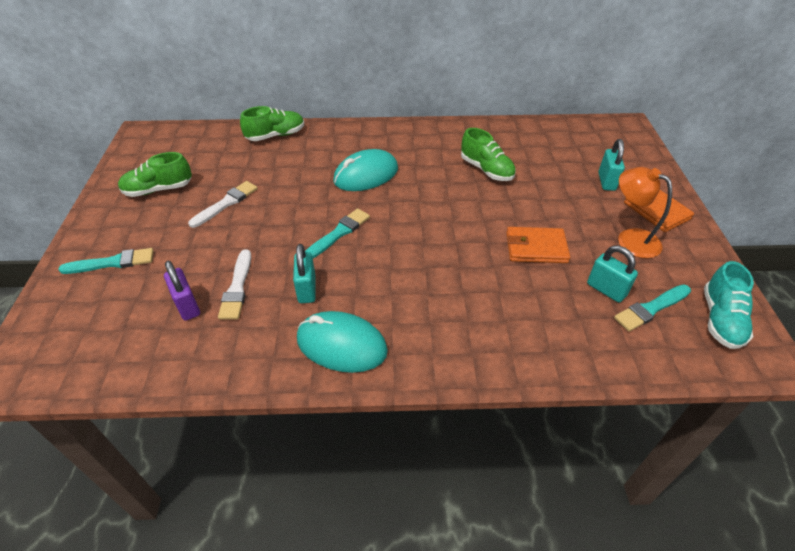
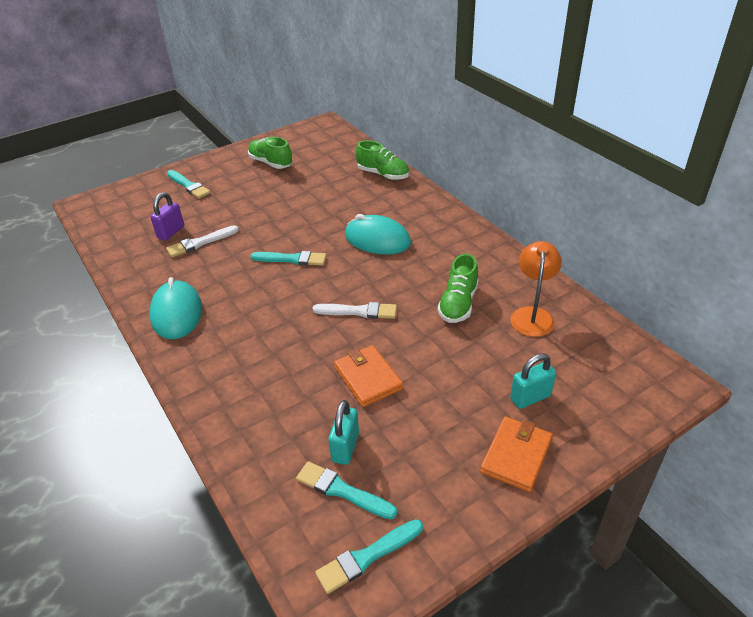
camera: 60 degrees right, 5 degrees down
(226, 203) = (281, 195): white brush -> white brush (359, 311)
(307, 289) = (220, 273): turquoise padlock -> none
(630, 239) = (442, 445): orange lamp -> orange lamp (532, 315)
(720, 319) = (367, 557): turquoise shoe -> turquoise brush

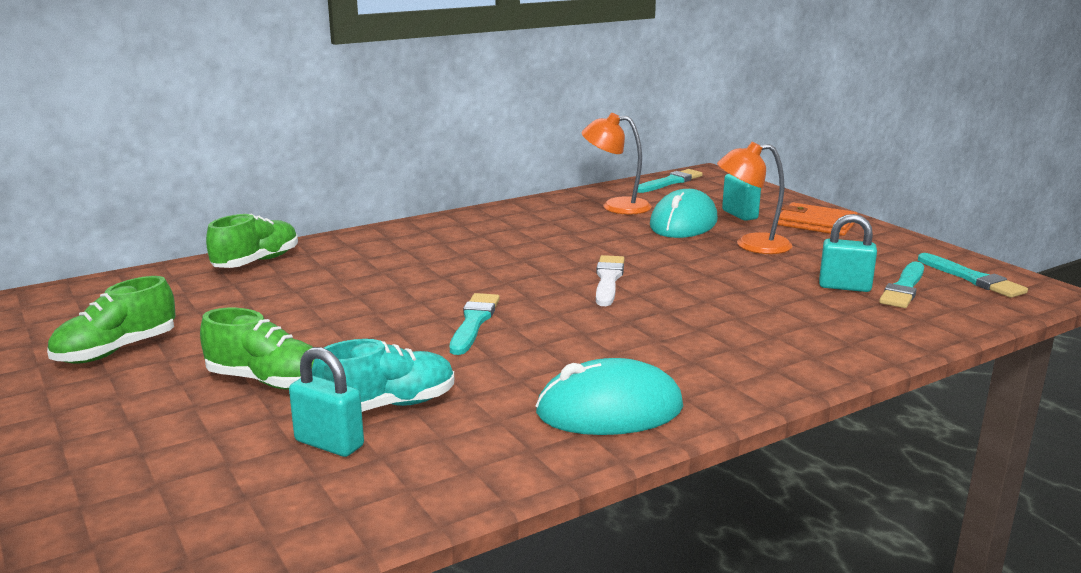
camera: 90 degrees left, 20 degrees down
(171, 232) = (329, 444): purple padlock -> turquoise padlock
(189, 186) = (129, 440): turquoise brush -> turquoise brush (670, 182)
(200, 243) = (388, 405): white brush -> turquoise shoe
(368, 378) = (732, 276): orange wallet -> none
(377, 239) = (443, 268): turquoise mouse -> turquoise mouse (683, 223)
(443, 397) = (751, 245): none -> orange lamp
(458, 304) = (595, 233): green shoe -> green shoe (267, 381)

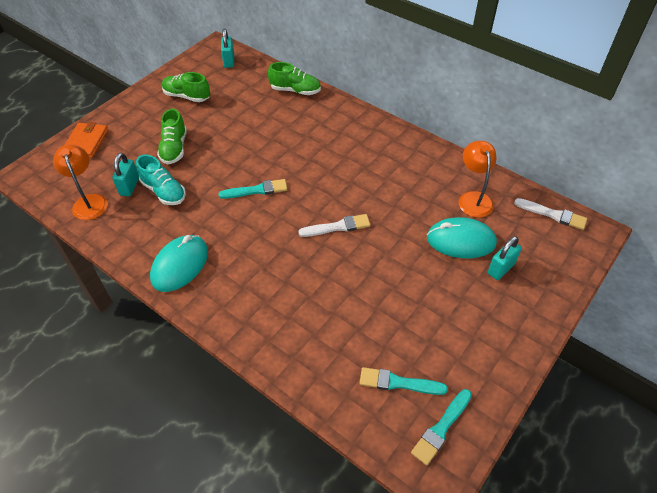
camera: 70 degrees right, 30 degrees up
(609, 410) = (180, 265): turquoise mouse -> turquoise mouse turned 60 degrees clockwise
(670, 182) = (553, 214): turquoise brush -> white brush
(751, 245) = (437, 285): orange lamp -> orange lamp (89, 201)
(816, 223) = (510, 318): orange wallet -> orange wallet (86, 142)
(844, 287) = (384, 347): turquoise padlock -> turquoise padlock (229, 61)

